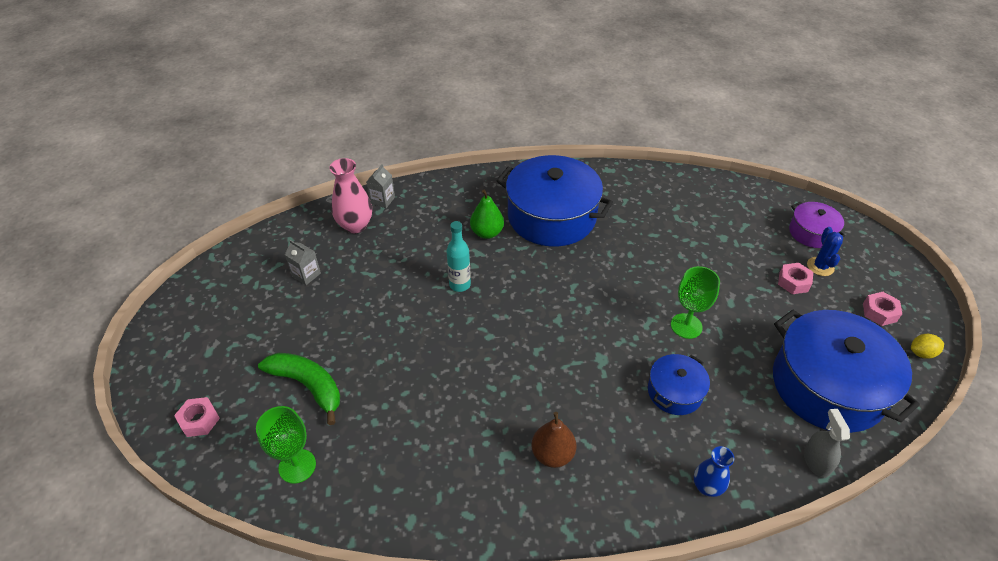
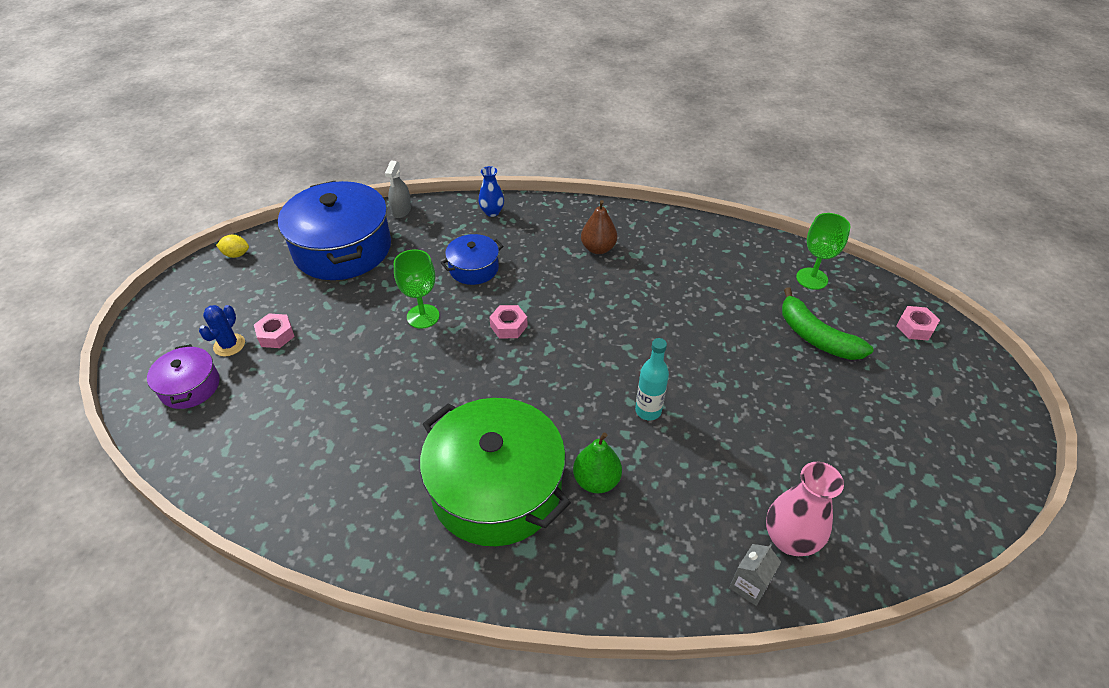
camera: 165 degrees left, 0 degrees up
(306, 275) = (847, 467): grey carton -> none
(551, 216) = (496, 488): blue pot -> green pot
(879, 312) = (228, 291): pink nut -> pink nut (509, 326)

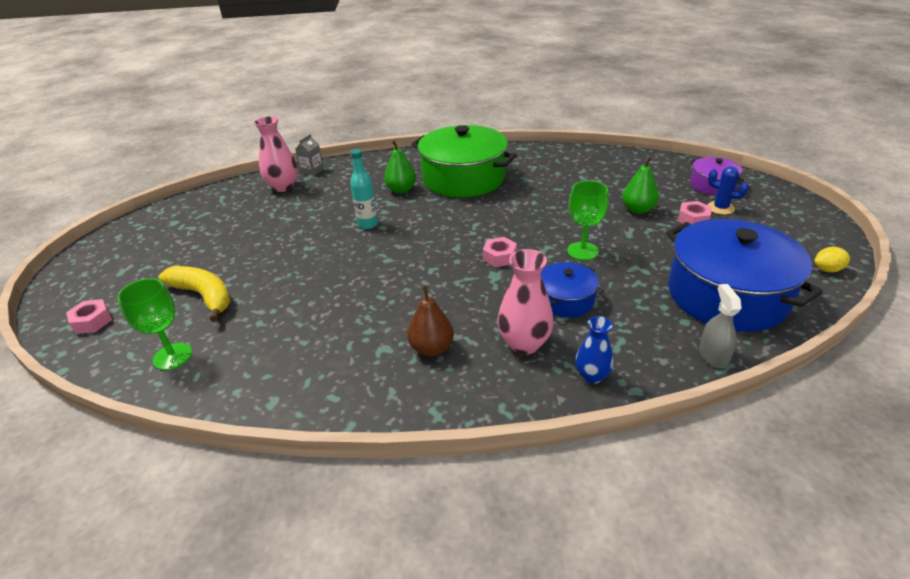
camera: 170 degrees right, 10 degrees down
(229, 345) = (720, 208): blue cactus -> blue cactus turned 60 degrees counterclockwise
(318, 363) = (638, 210): none -> green pear
(526, 240) = (524, 344): none -> pink vase
(815, 336) = (204, 296): green banana -> yellow banana

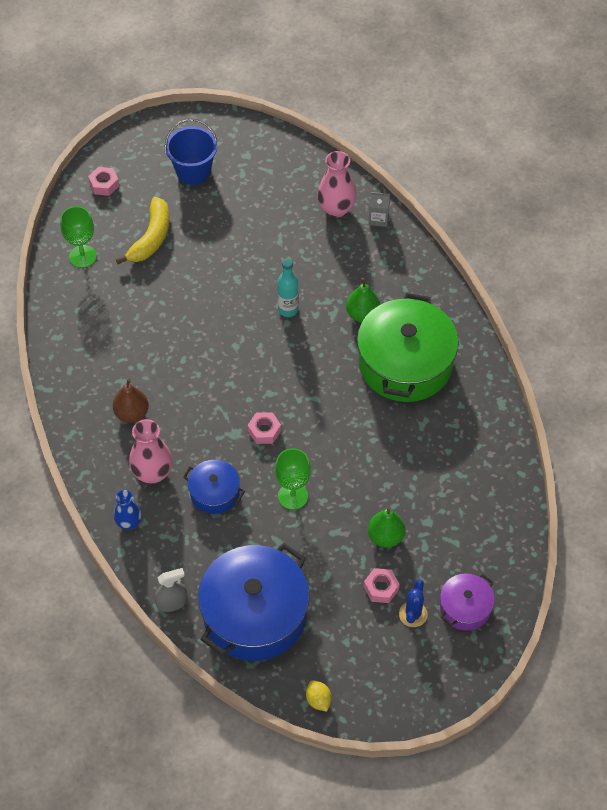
camera: 70 degrees right, 20 degrees up
(153, 255) = (193, 171): none -> blue bucket

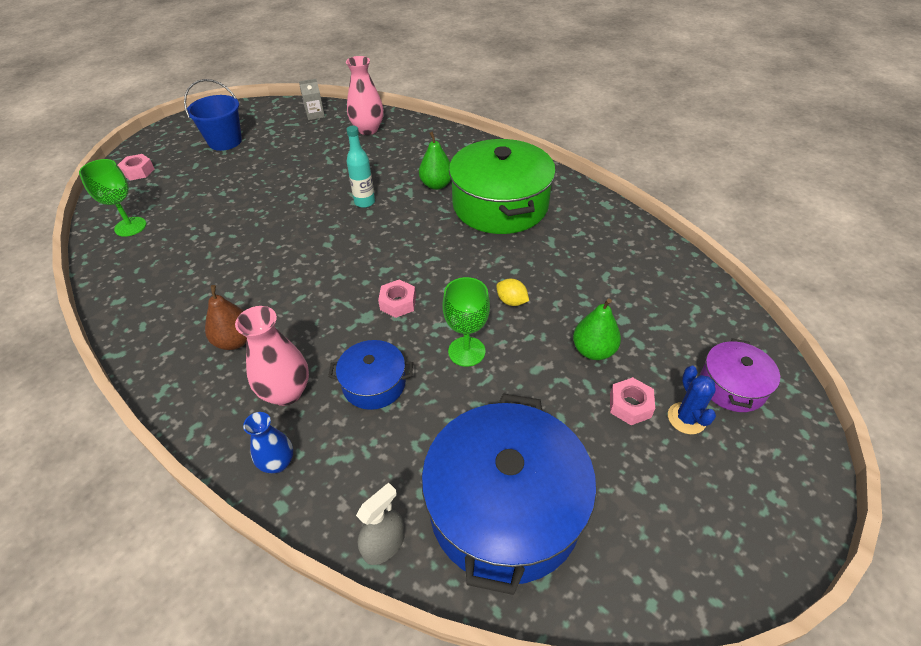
camera: 25 degrees left, 10 degrees down
(151, 238) = (201, 193): yellow banana -> none
(318, 700) = (665, 589): yellow lemon -> yellow lemon (511, 301)
(378, 218) = (408, 125): grey carton -> grey carton (315, 115)

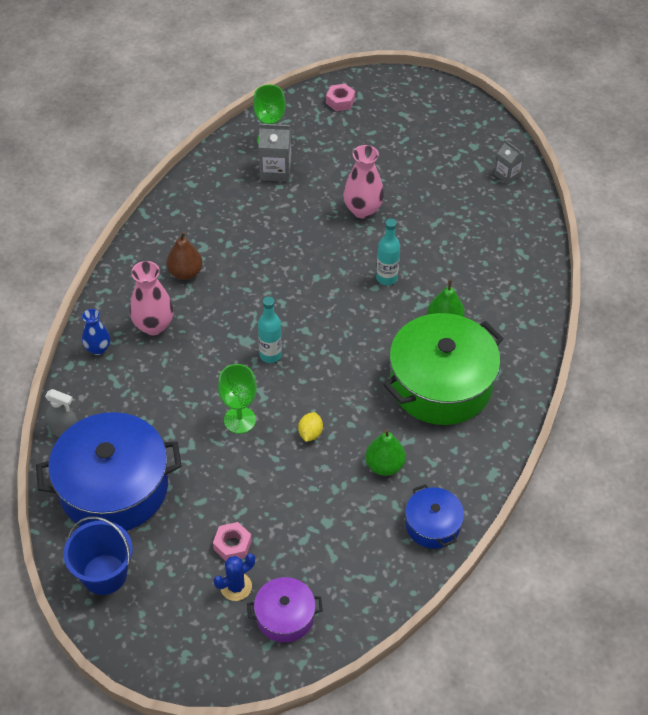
camera: 65 degrees right, 5 degrees up
(172, 234) = (275, 171): none -> grey carton
(225, 141) = (418, 132): blue bucket -> blue bucket (104, 574)
(368, 129) = (507, 229): pink vase -> pink vase (362, 210)
(374, 383) = (183, 373): blue pot -> blue pot (432, 525)
(398, 303) = (270, 355): pink nut -> turquoise bottle
(593, 350) = (280, 507): green pear -> green pear (384, 465)

